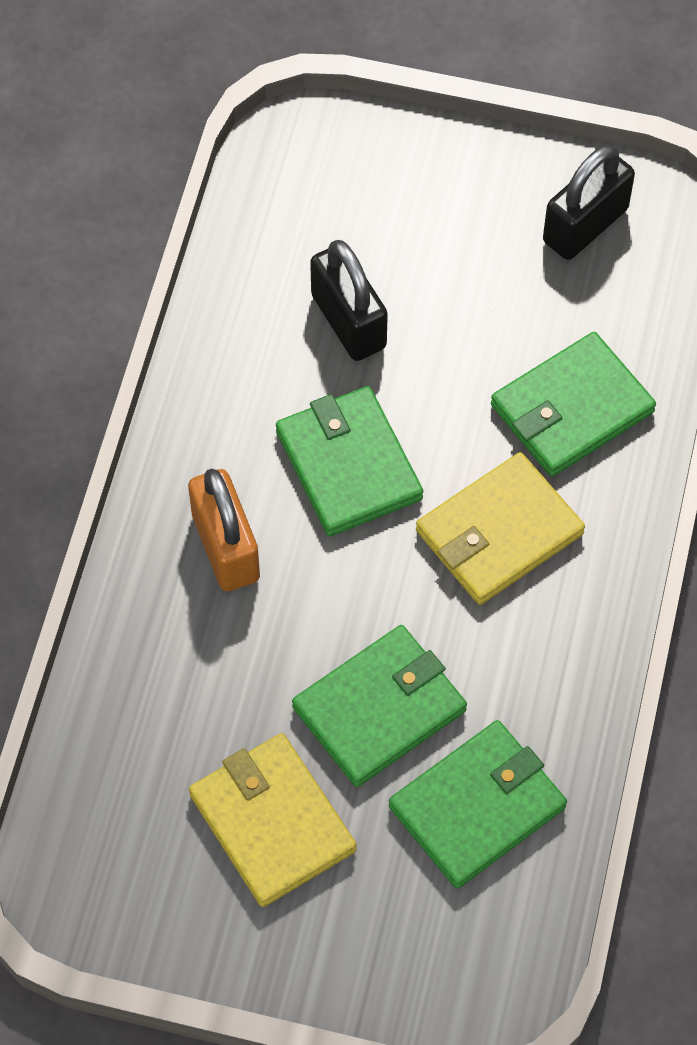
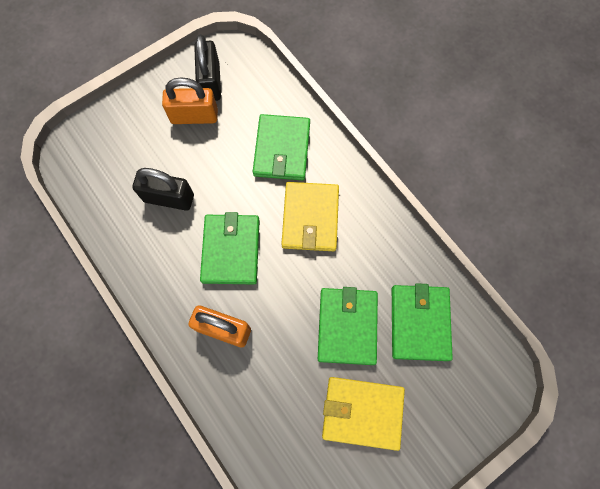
camera: 50 degrees left, 10 degrees up
(348, 465) = (231, 250): green wallet -> green wallet turned 75 degrees clockwise
(507, 249) = (194, 116): none -> orange padlock

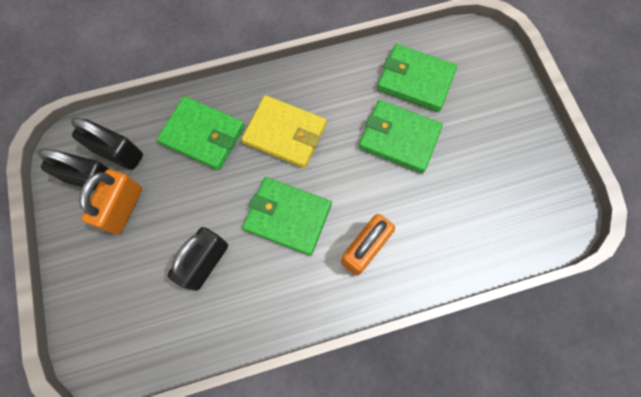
camera: 70 degrees left, 0 degrees up
(240, 91) = (118, 153): none -> black padlock
(362, 412) = (477, 152): yellow wallet -> none

